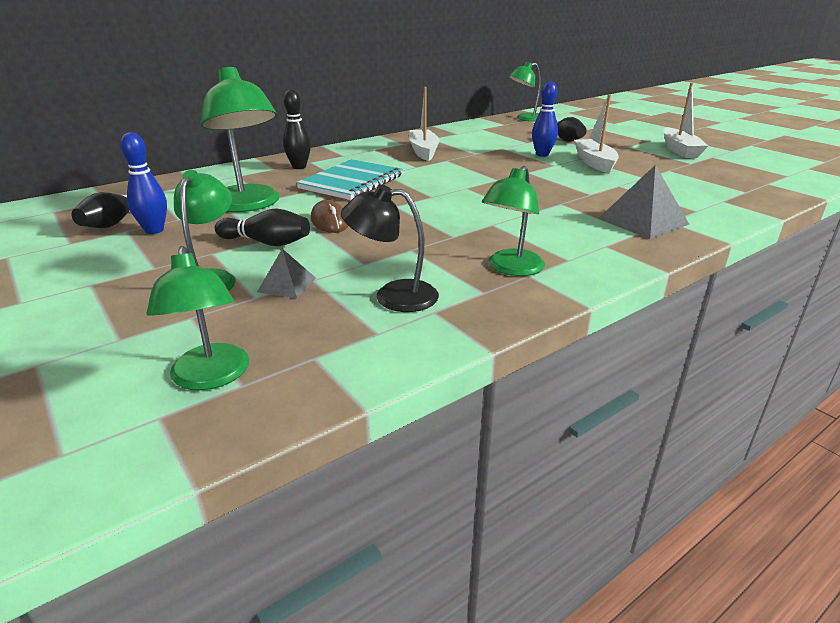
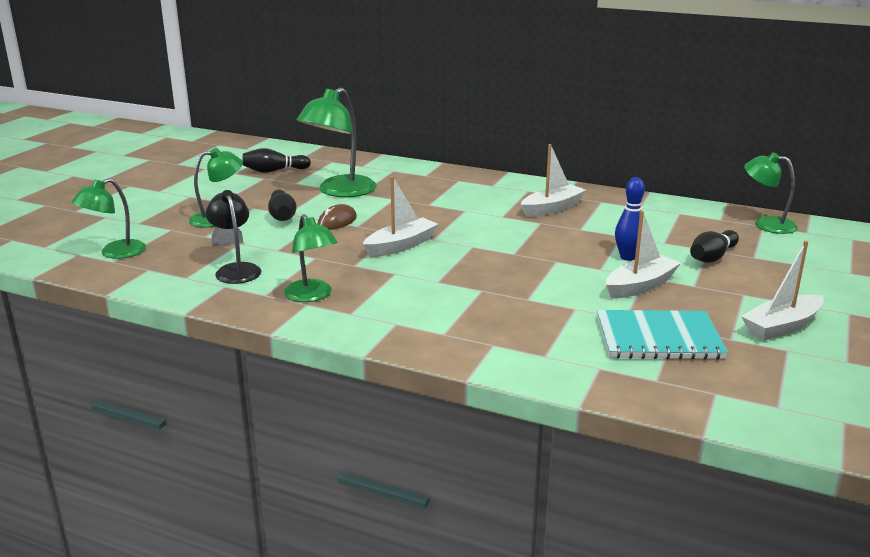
camera: 60 degrees right, 5 degrees down
(154, 230) = (271, 184): blue bowling pin -> none
(299, 167) = (440, 181): black bowling pin -> none
(351, 182) = (429, 205): turquoise notebook -> turquoise notebook (658, 338)
(431, 209) = (401, 246): none -> white boat
(511, 269) = (312, 296): green lamp -> green lamp turned 120 degrees counterclockwise
(643, 221) = (477, 332): grey pyramid -> none

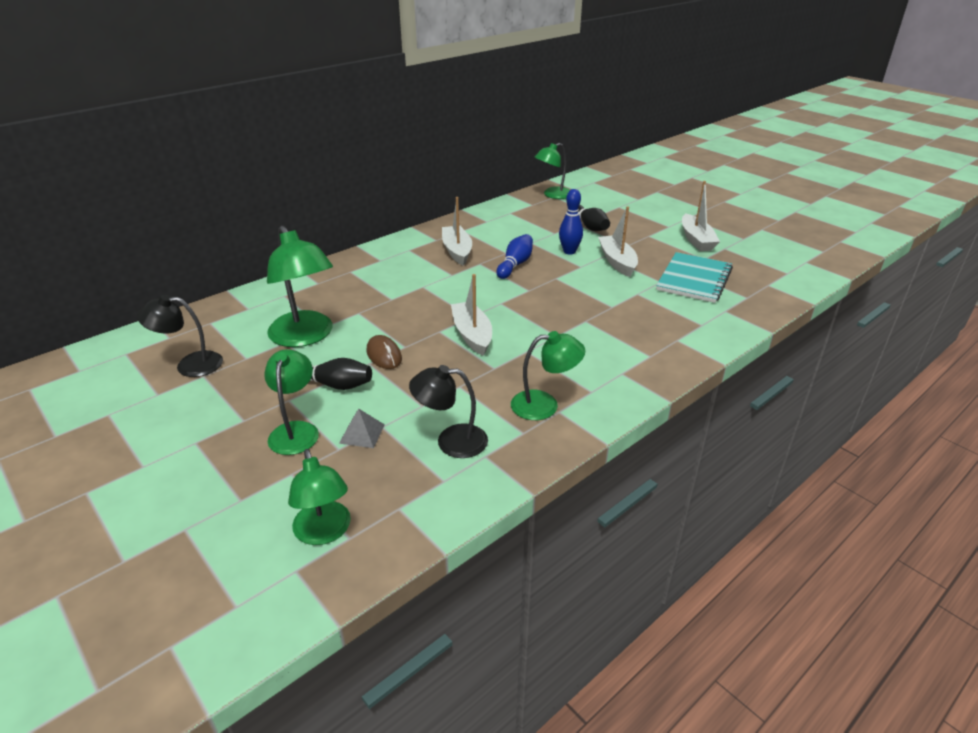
camera: 65 degrees left, 10 degrees up
(274, 171) = (190, 364): black bowling pin -> black lamp
(559, 237) = (515, 265): none -> blue bowling pin

